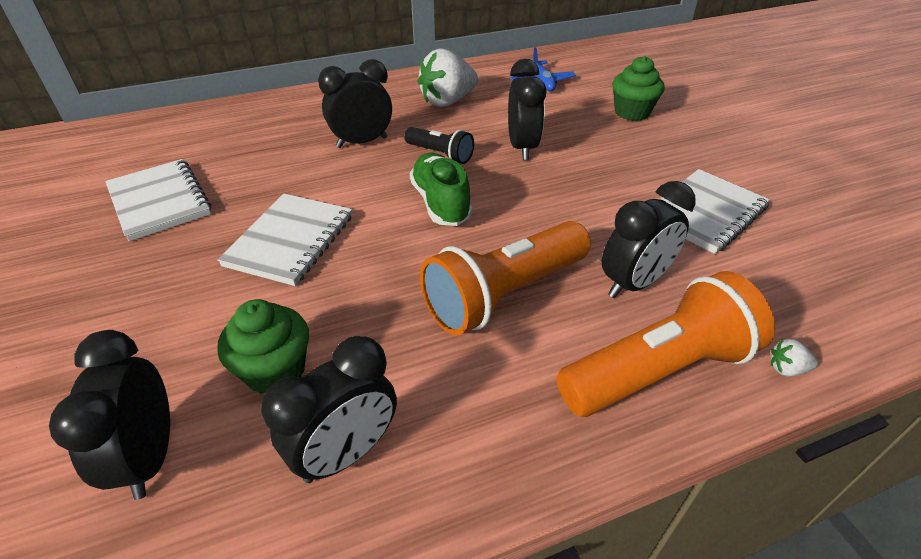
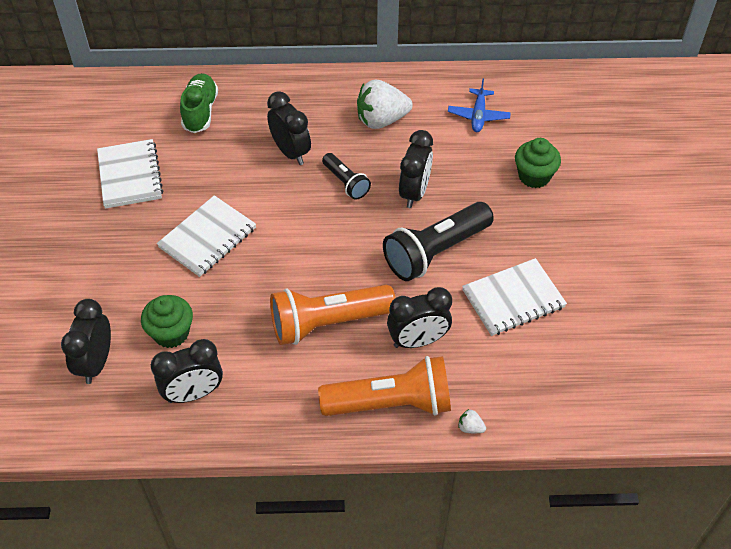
camera: 20 degrees right, 10 degrees up
(362, 142) = (291, 152): black clock -> black clock turned 60 degrees clockwise
(440, 203) = (323, 233): green shoe -> green shoe (200, 111)
(584, 191) = (435, 252): none -> black flashlight

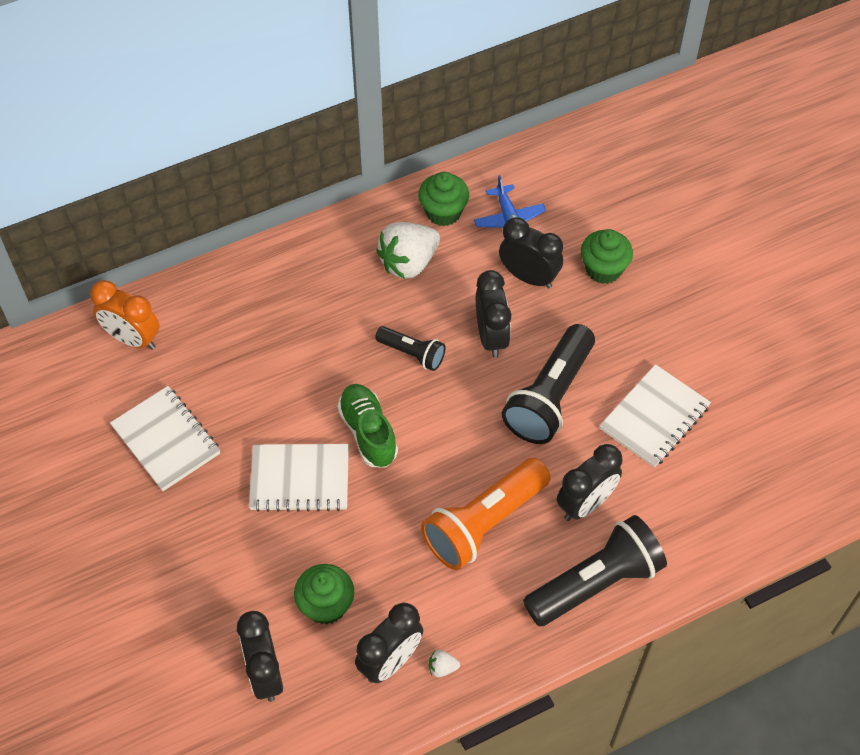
camera: 25 degrees left, 5 degrees up
(150, 102) = (133, 339): none -> orange clock
(200, 111) = (199, 329): green shoe -> green shoe (368, 432)
(207, 238) = (300, 479): white notebook -> white notebook turned 75 degrees clockwise
(291, 152) = (331, 340): black clock -> black clock (528, 277)
(391, 403) = (595, 583): orange flashlight -> black flashlight
(429, 95) = (443, 212): none -> green cupcake
(470, 427) = (685, 574): white strawberry -> white strawberry (442, 668)

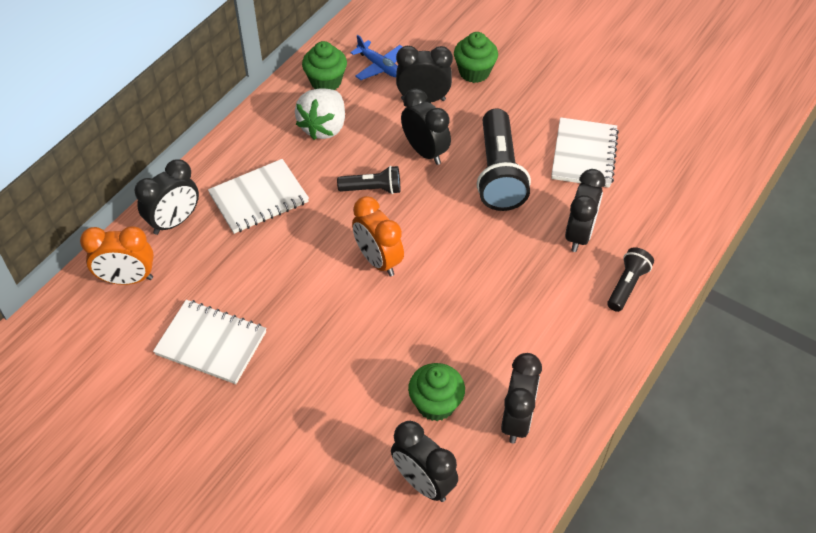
camera: 30 degrees left, 5 degrees down
(208, 300) = (174, 221): none -> black clock
(300, 479) = (347, 320): white notebook -> white notebook (259, 198)
(368, 432) = (378, 260): green shoe -> orange clock
(442, 668) = (560, 403): white strawberry -> none
(484, 523) = (515, 283): orange flashlight -> none
(595, 583) = (627, 285): black flashlight -> black flashlight, size x0.54

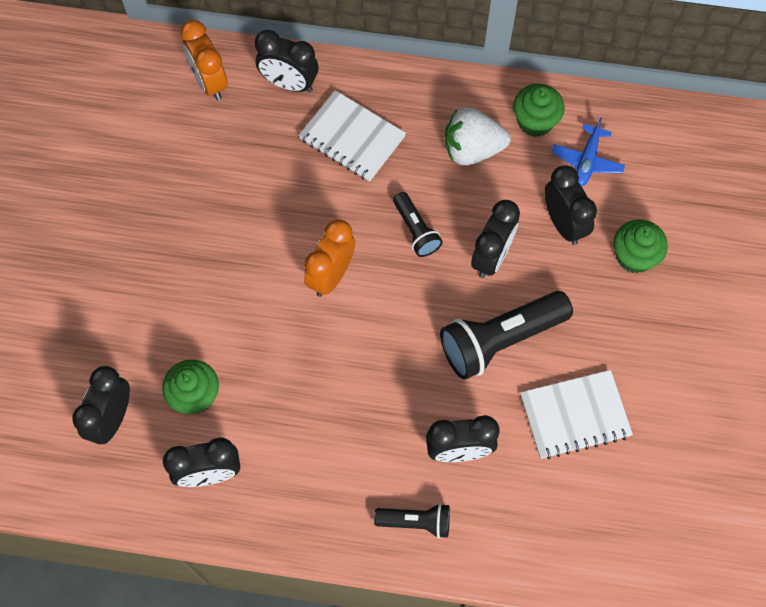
camera: 65 degrees right, 15 degrees up
(211, 343) = (175, 182): white notebook -> none

